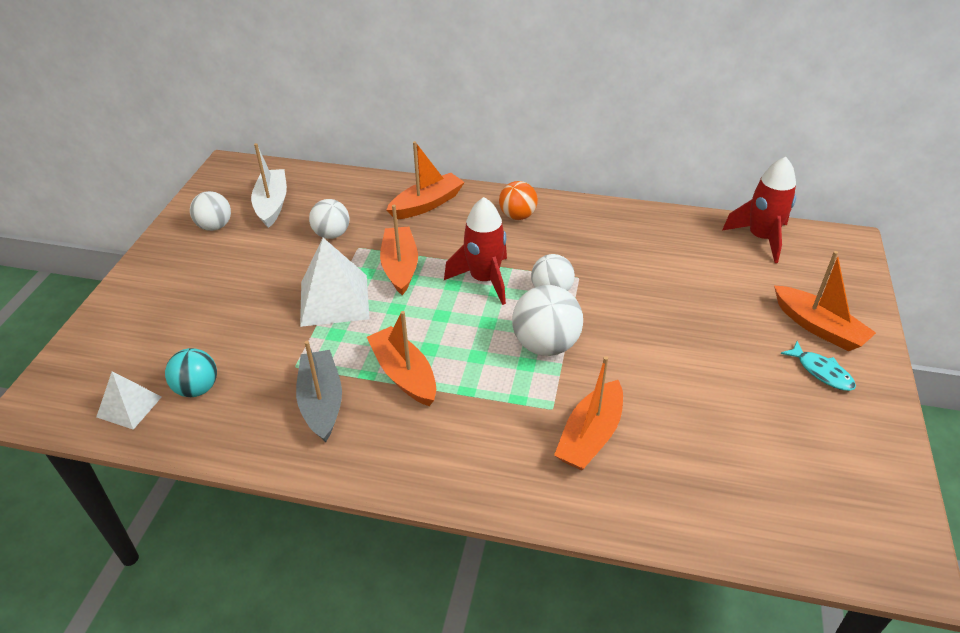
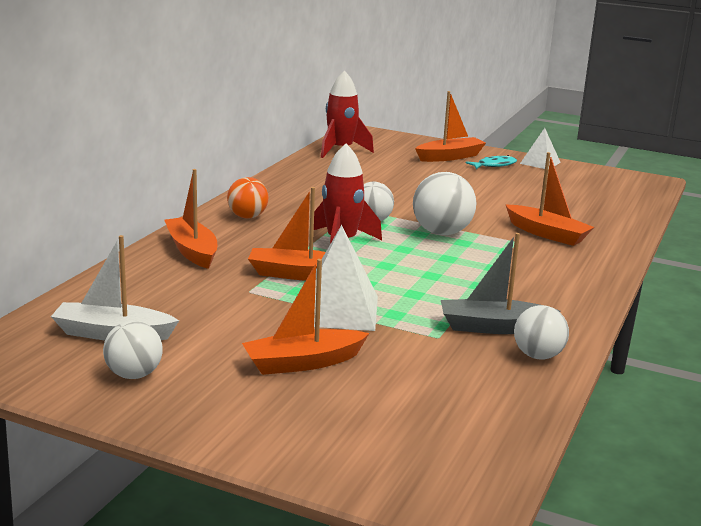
camera: 80 degrees left, 20 degrees down
(129, 406) = (481, 435): white pyramid -> white pyramid (540, 163)
(197, 388) = (460, 392): turquoise ball -> none
(332, 234) = (212, 303): white ball -> white ball (538, 356)
(404, 374) = (464, 288): orange boat -> orange boat (303, 363)

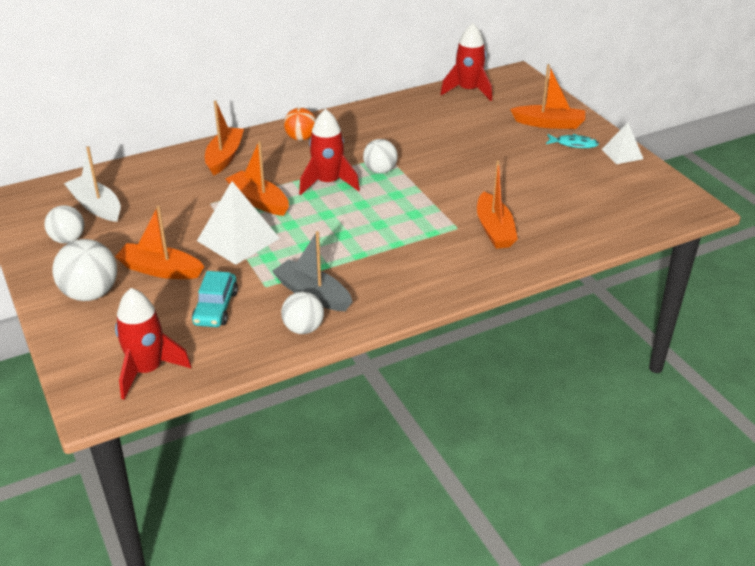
camera: 40 degrees right, 15 degrees up
(424, 372) = (215, 308): none -> turquoise car
(441, 232) = (413, 199): white ball -> white ball (90, 294)
(461, 452) = (147, 370): none -> red rocket

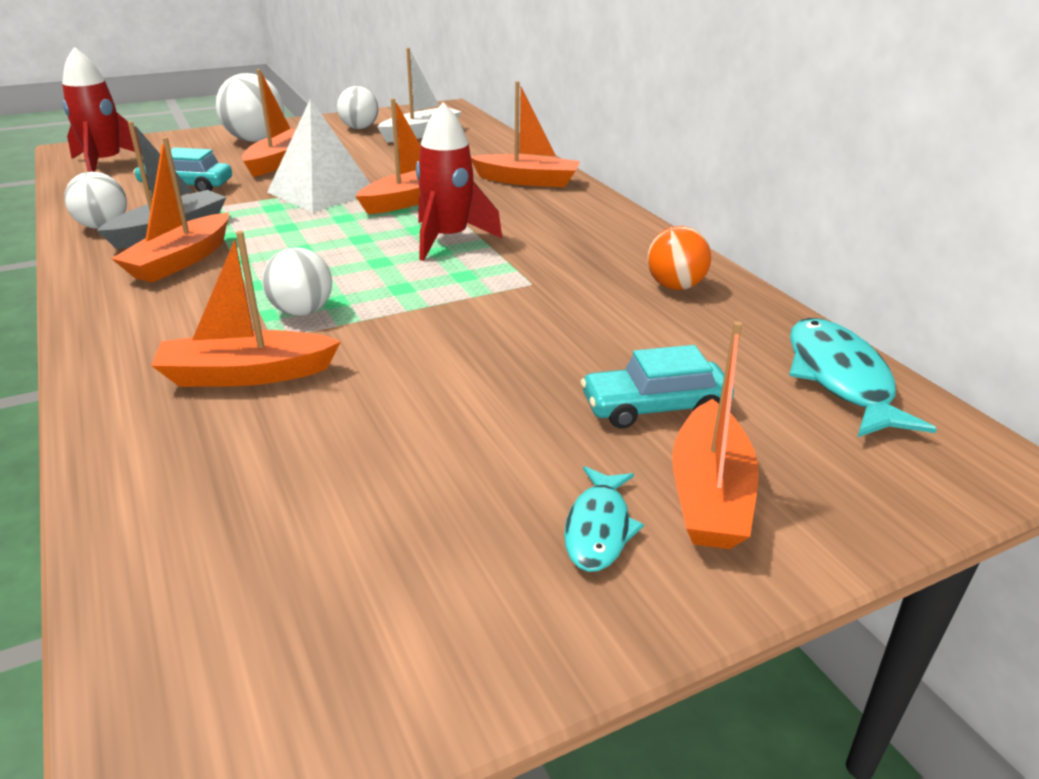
camera: 90 degrees right, 5 degrees down
(301, 138) = (586, 222): orange ball -> orange ball (675, 286)
(364, 278) = (180, 261): none -> orange boat
(380, 170) = (481, 277): white ball -> white ball (302, 311)
(468, 91) = (840, 379): red rocket -> turquoise fish
(497, 130) = (654, 407): none -> turquoise car
(622, 154) = (547, 632): white pyramid -> none

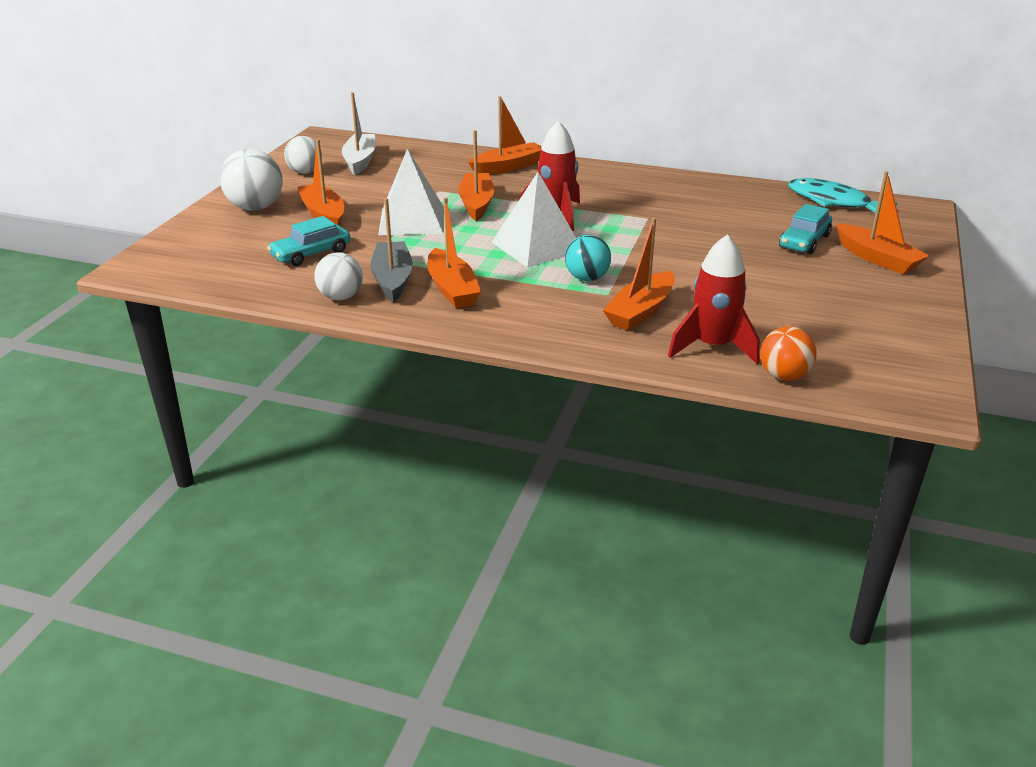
camera: 45 degrees left, 0 degrees up
(106, 164) = (197, 267): red rocket -> red rocket (712, 347)
(302, 311) = (587, 278): white ball -> turquoise ball
(349, 259) = (537, 246): none -> white pyramid
(598, 528) = (873, 285): turquoise fish -> none
(675, 286) = (704, 192): orange ball -> orange ball (784, 376)

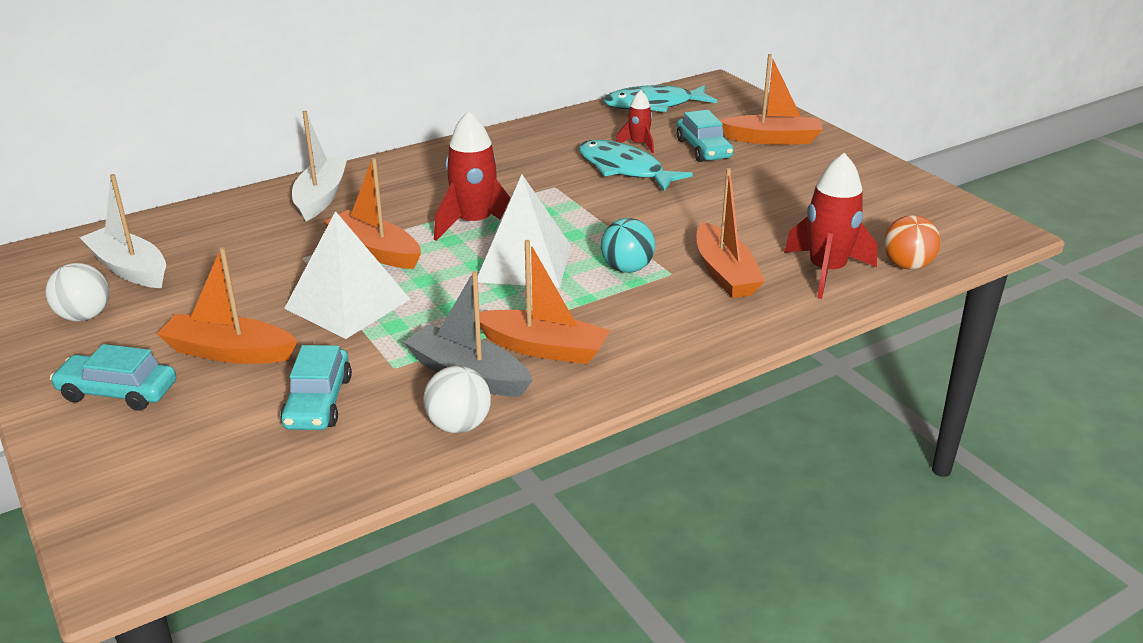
camera: 50 degrees left, 0 degrees up
(255, 208) = (118, 392): white ball -> turquoise car
(508, 167) = (321, 197): orange boat -> white boat
(716, 228) = (624, 169): none -> turquoise fish
(761, 219) = (638, 144): none -> red rocket

